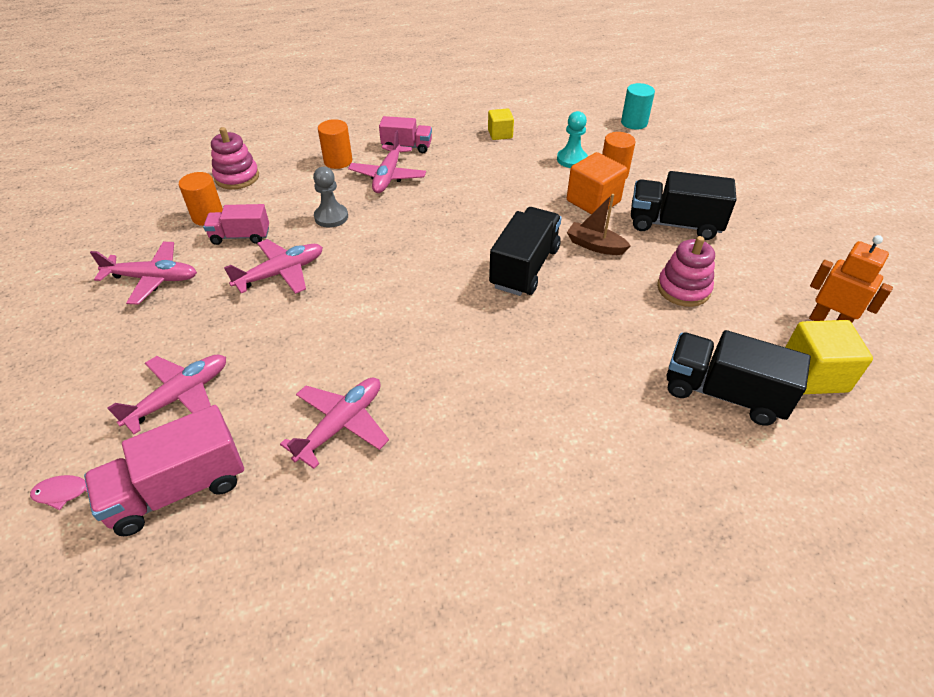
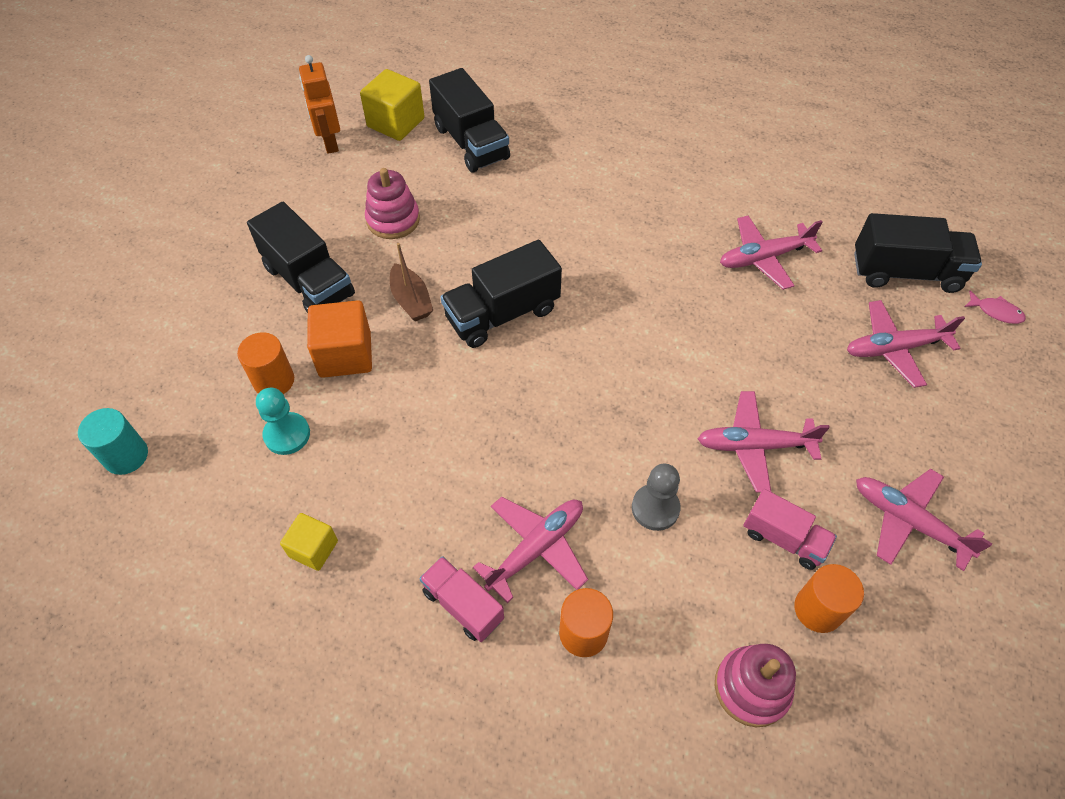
camera: 145 degrees left, 10 degrees up
(178, 489) = (905, 272): pink truck -> black truck

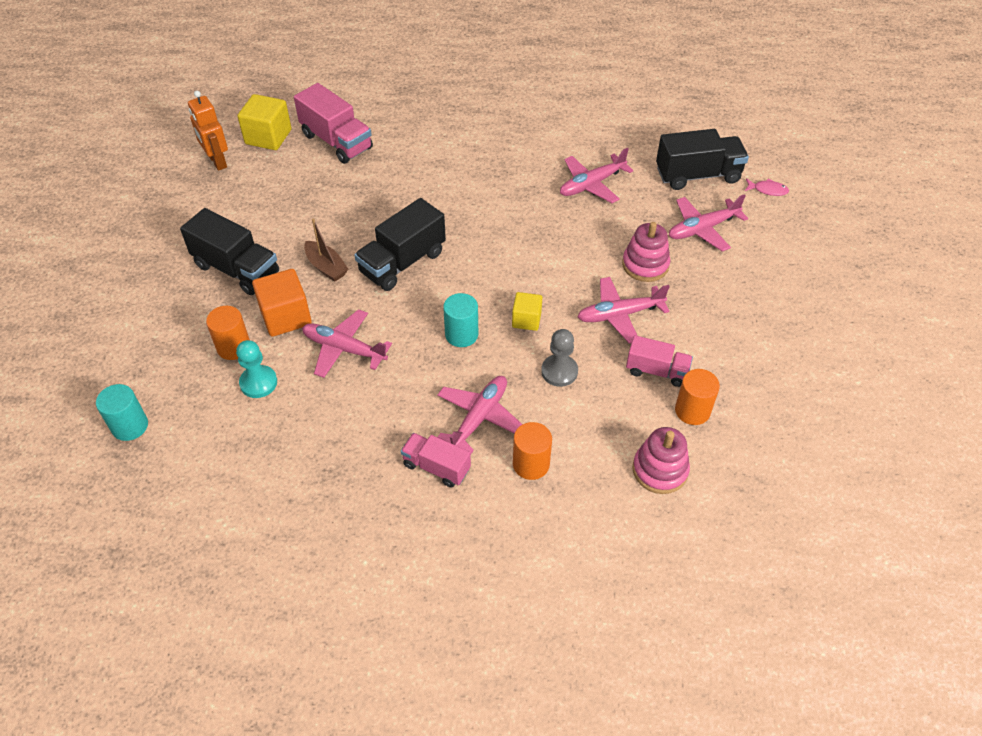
camera: 15 degrees left, 5 degrees down
(313, 549) = (308, 456): yellow cube -> yellow cube (526, 320)
(393, 220) = (291, 211): pink stacking toy -> pink stacking toy (645, 265)
(471, 143) = (336, 141): black truck -> pink truck
(546, 427) = (461, 334): none -> turquoise cylinder
(908, 521) = (740, 341): pink plane -> pink plane (344, 349)

